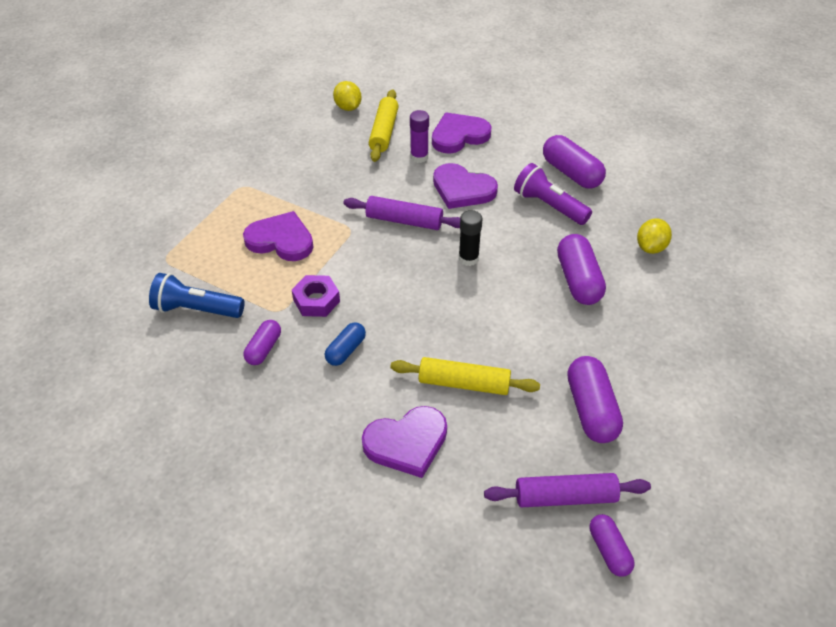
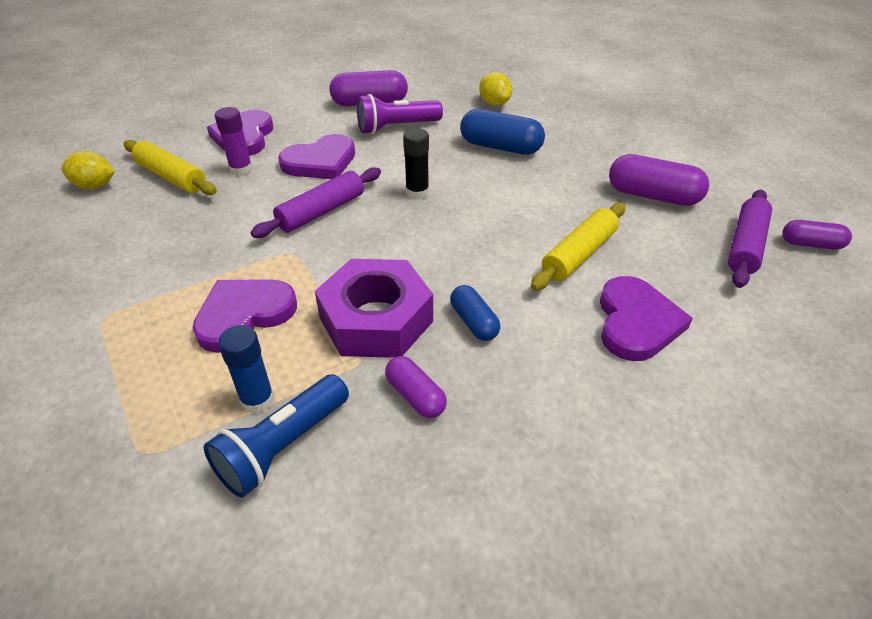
camera: 60 degrees left, 5 degrees down
(221, 282) = (257, 400): none -> blue glue stick
(316, 300) = (376, 319): purple nut -> purple nut, size x1.76
(578, 280) = (500, 147): purple capsule -> blue capsule

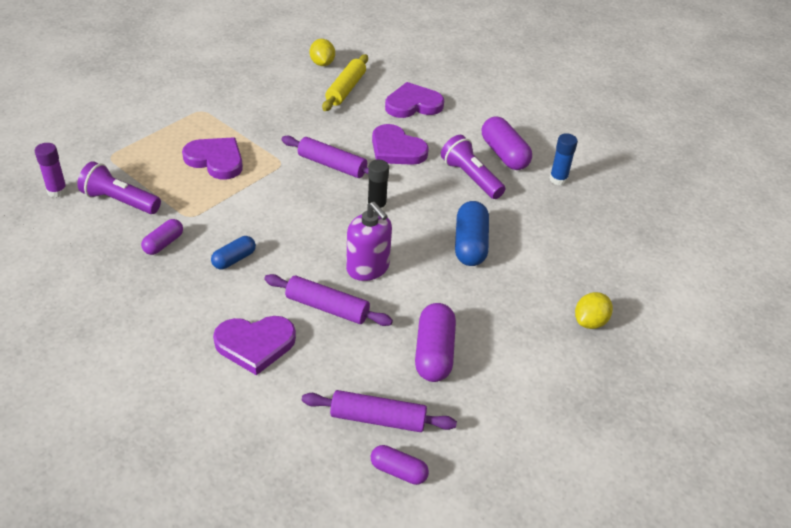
camera: 70 degrees right, 0 degrees up
(241, 169) = (368, 115): purple glue stick -> purple glue stick (57, 191)
(257, 400) = (150, 183): blue glue stick -> blue glue stick (558, 179)
(283, 446) = (120, 201): blue flashlight -> purple flashlight
(376, 319) = (226, 214): purple nut -> none
(494, 103) = (551, 230): yellow lemon -> yellow lemon (590, 322)
(519, 215) = (368, 268): none -> purple soap dispenser
(578, 254) = (327, 307): yellow rolling pin -> purple rolling pin
(811, 244) = (398, 471): purple capsule -> purple capsule turned 60 degrees counterclockwise

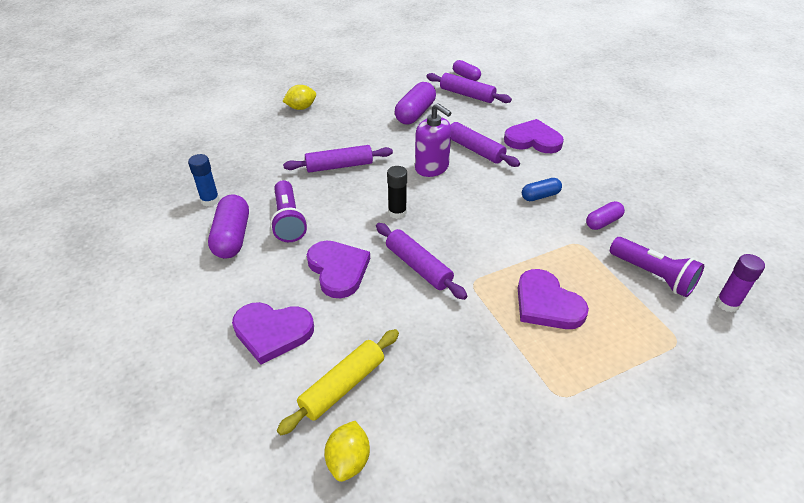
camera: 155 degrees left, 0 degrees up
(368, 268) = (432, 167): purple soap dispenser -> purple soap dispenser turned 150 degrees clockwise
(470, 244) = (339, 166): blue capsule -> purple rolling pin

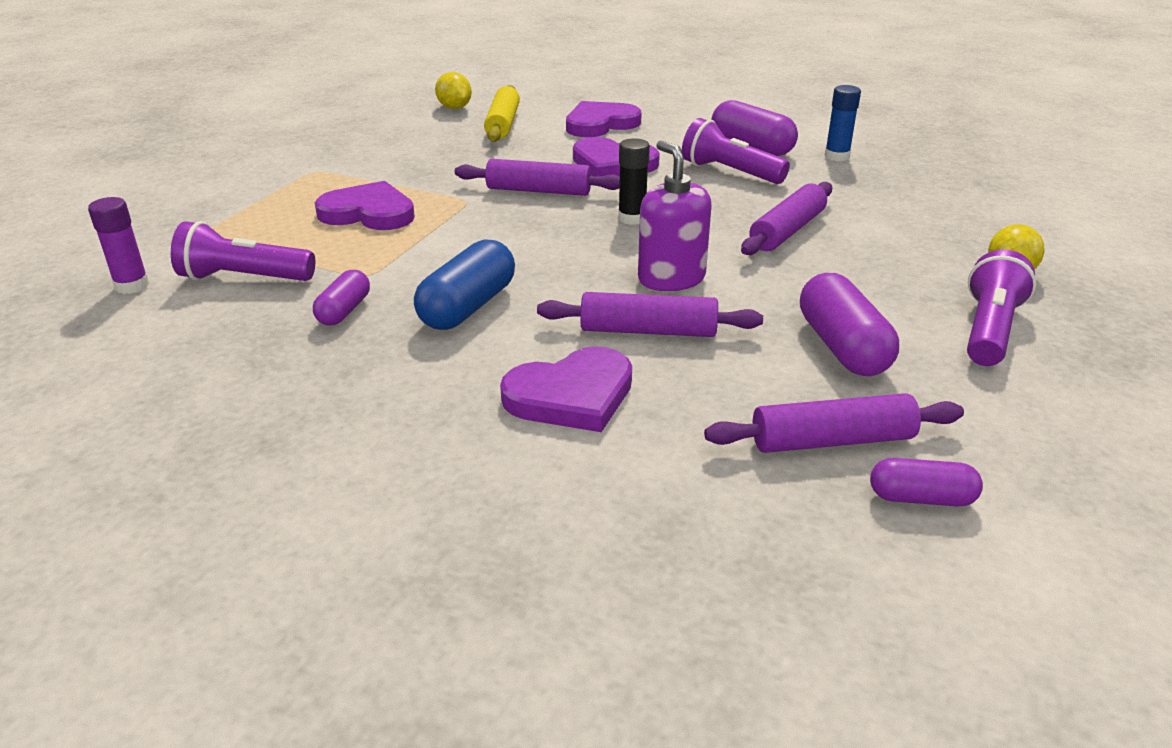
camera: 140 degrees right, 10 degrees down
(357, 97) = (989, 330): none -> purple flashlight
(432, 167) = (671, 278): purple soap dispenser -> purple soap dispenser turned 60 degrees clockwise
(540, 196) = (467, 307): blue capsule -> blue capsule, size x1.68

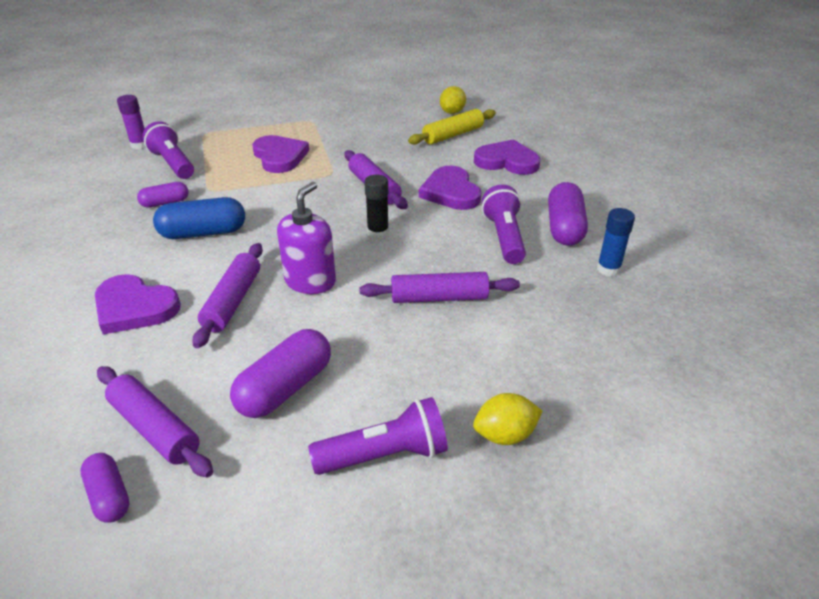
camera: 50 degrees right, 5 degrees up
(648, 330) = (233, 301): purple rolling pin -> purple rolling pin turned 45 degrees clockwise

